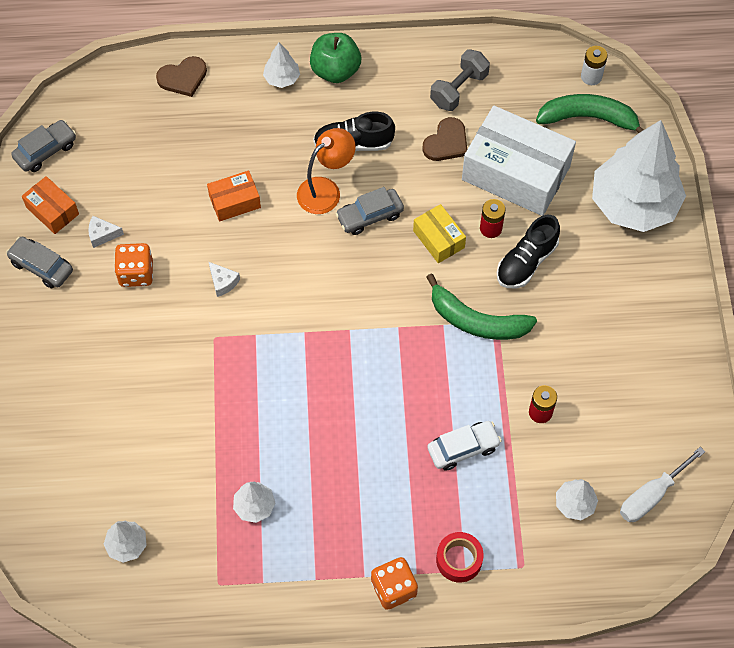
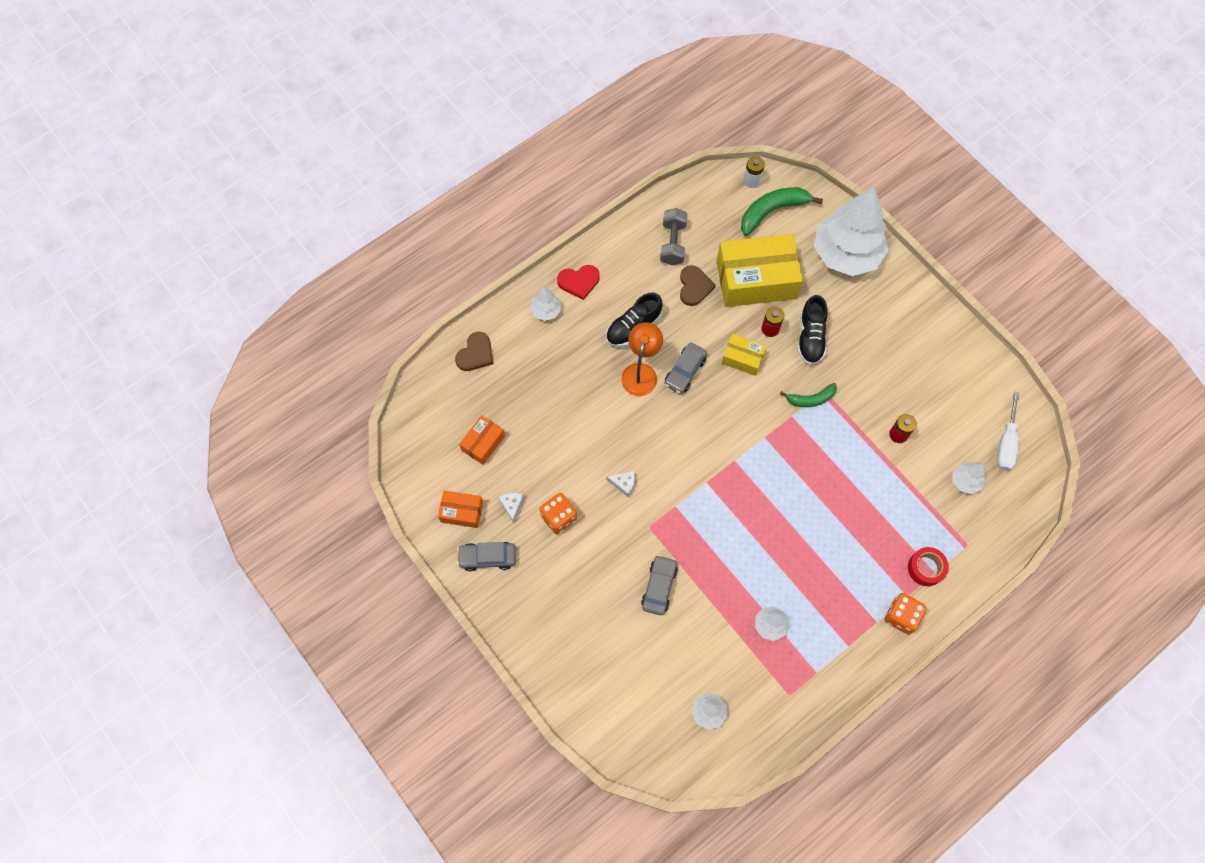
camera: 35 degrees left, 5 degrees up
(45, 151) = (420, 471): grey car -> grey car (659, 587)
(102, 234) = (512, 505): white cheese -> white cheese turned 120 degrees clockwise
(235, 201) = (585, 421): orange box -> orange box (483, 443)
(335, 70) = (579, 282): green apple -> red heart
(463, 448) = (870, 492): white car -> none
(476, 320) = (810, 399): green banana -> green banana, size x0.60
(515, 173) = (756, 279): white box -> yellow box

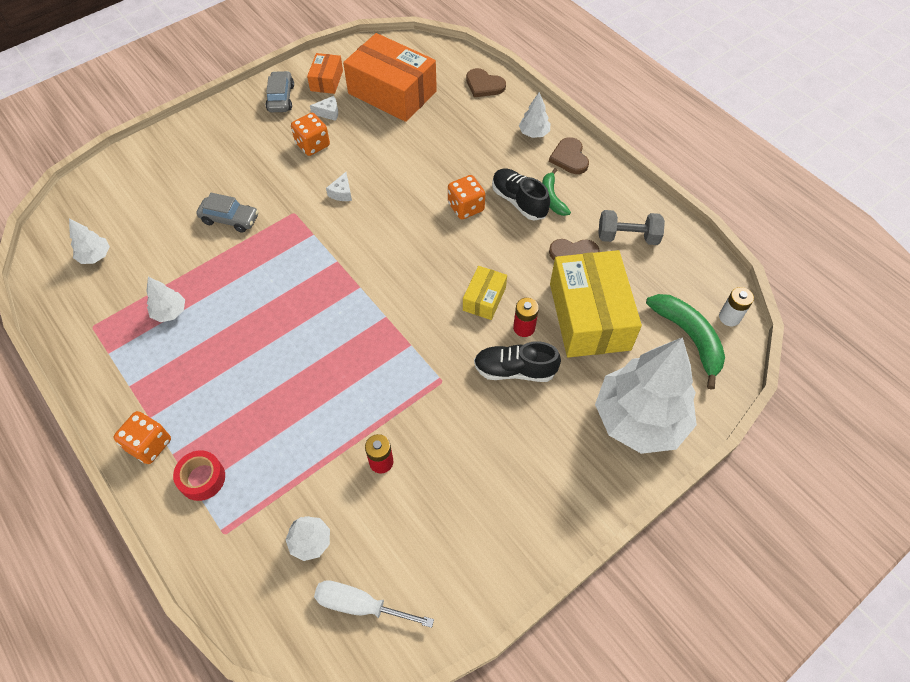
camera: 90 degrees right, 10 degrees down
(483, 443) = (392, 92): orange box -> orange box, size x2.06
(579, 282) = (569, 158): red heart -> brown heart
(641, 372) = (466, 207): orange lamp -> orange dice
(685, 371) = (467, 245): grey car -> none
(810, 399) = (432, 365): green banana -> green banana (552, 198)

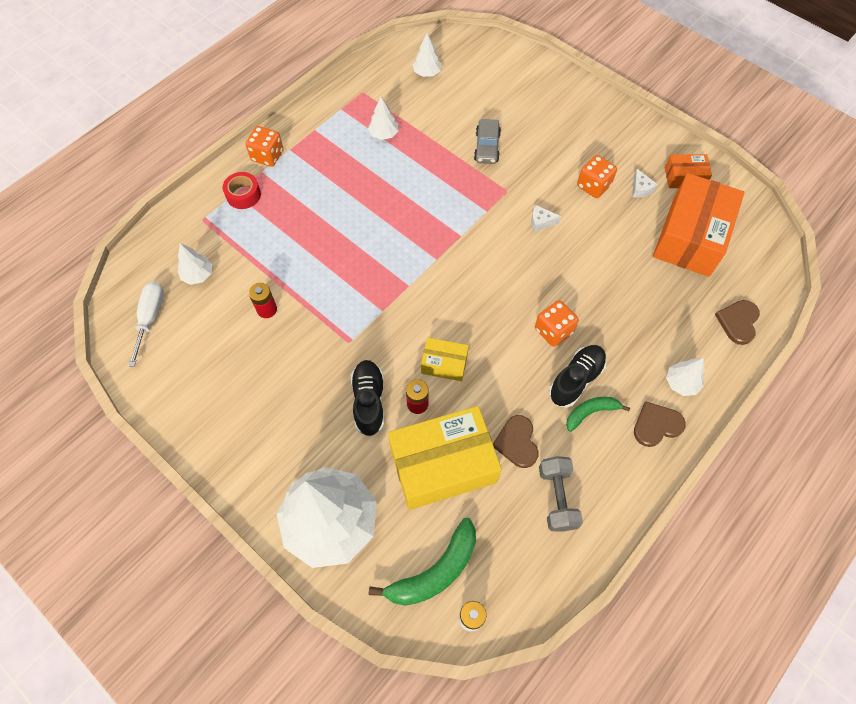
camera: 80 degrees right, 5 degrees up
(281, 98) = (645, 147): grey car -> none

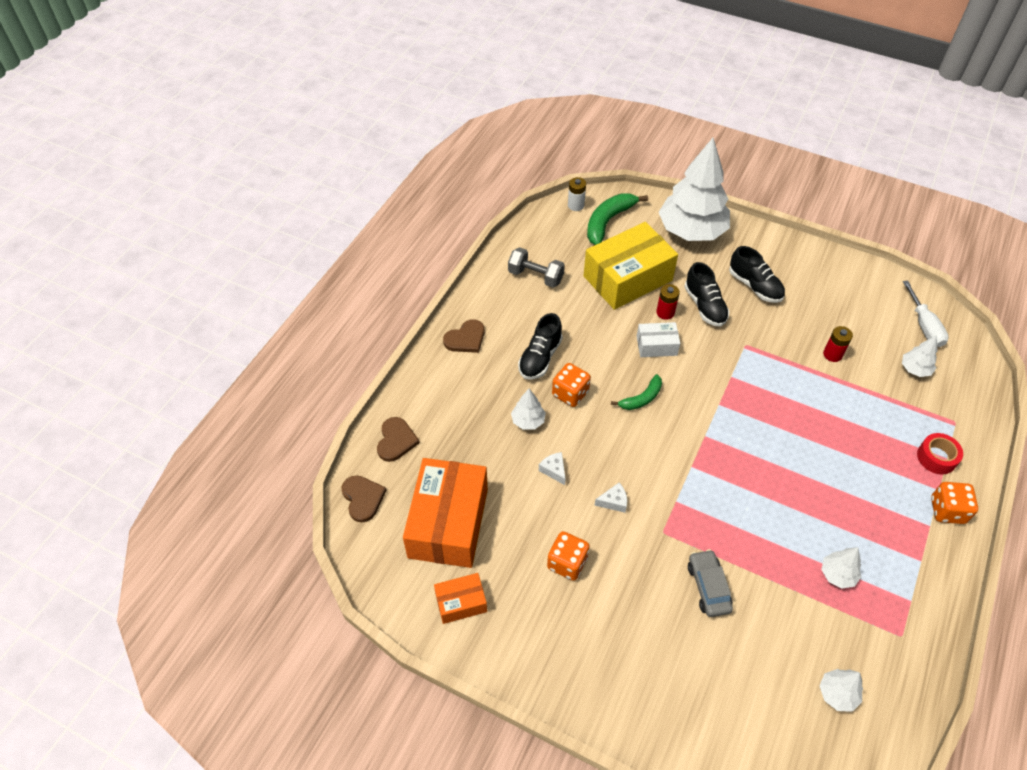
camera: 165 degrees right, 10 degrees down
(298, 414) = (754, 286): none -> black shoe
(444, 364) = (656, 345): yellow box -> white box
(517, 442) = (576, 303): brown heart -> brown heart (363, 498)
(557, 498) = (535, 276): grey dumbbell -> grey dumbbell turned 45 degrees counterclockwise
(591, 412) = (522, 336): green banana -> green banana (641, 398)
(640, 189) = (512, 572): white cheese -> white cheese (554, 470)
(681, 383) = (447, 375): white tree -> white tree (528, 421)

